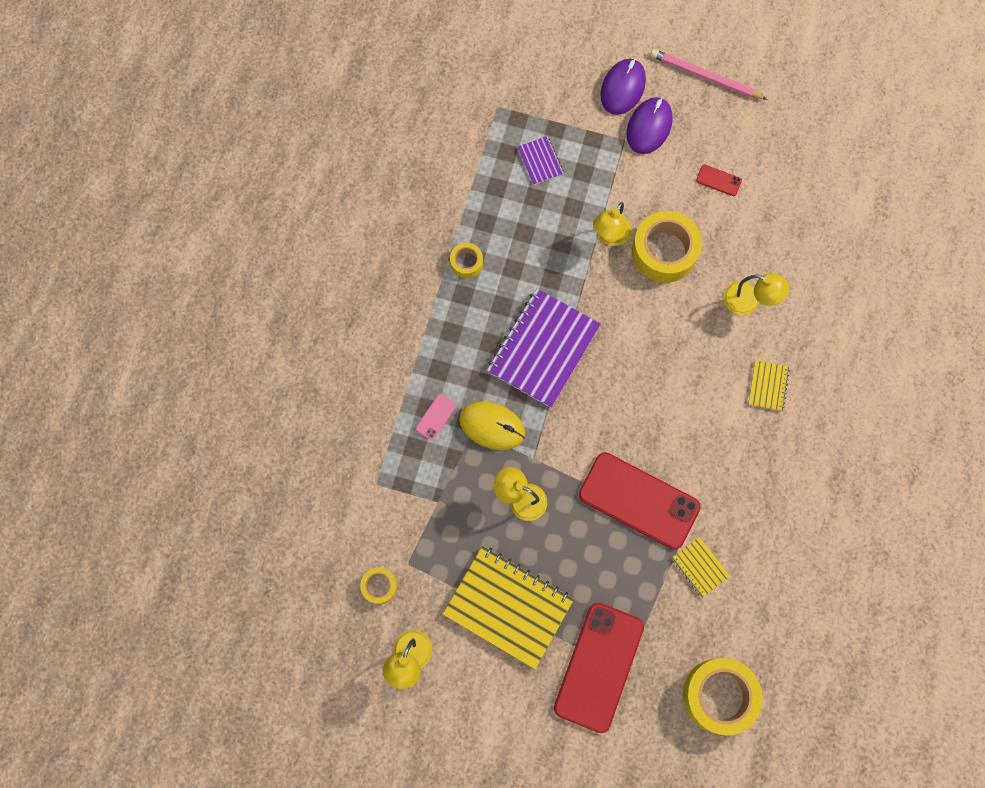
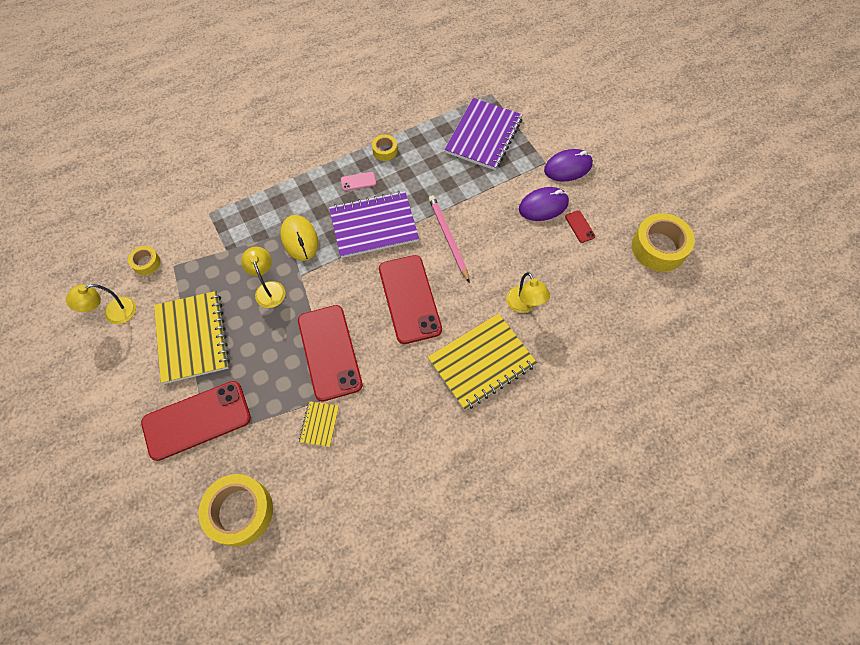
camera: 45 degrees right, 10 degrees down
(436, 417) = (277, 209): pink phone -> pink phone (358, 181)
(540, 161) = (484, 136): purple notebook -> purple notebook, size x2.16
(609, 236) = (479, 202): yellow lamp -> none
(622, 88) = (574, 137): purple mouse -> purple mouse (543, 206)
(651, 387) = (410, 299): none -> red phone
(664, 251) = (502, 236): yellow tape -> yellow tape (658, 248)
(705, 77) = (633, 169): pink pencil -> pink pencil (448, 238)
(768, 386) = (481, 362): yellow notebook -> yellow notebook, size x2.16

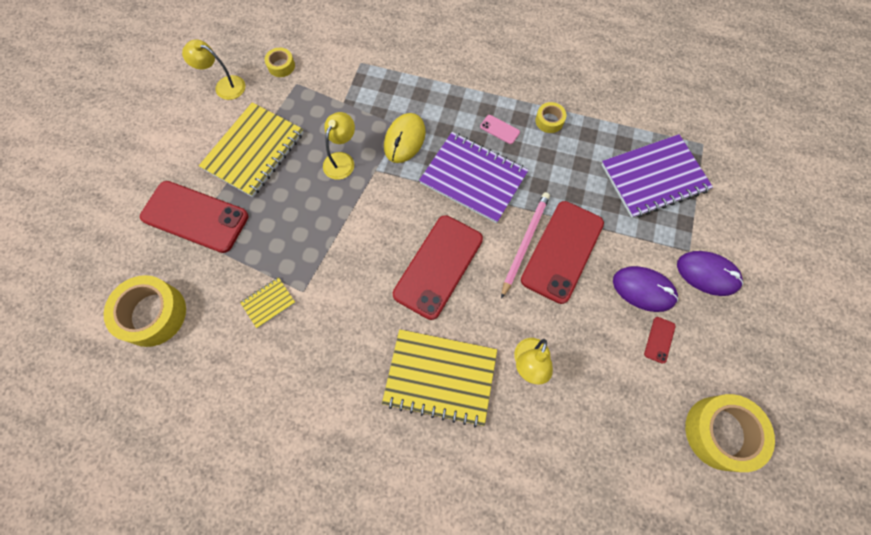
camera: 45 degrees right, 5 degrees up
(330, 352) = (333, 252): red phone -> red phone (562, 251)

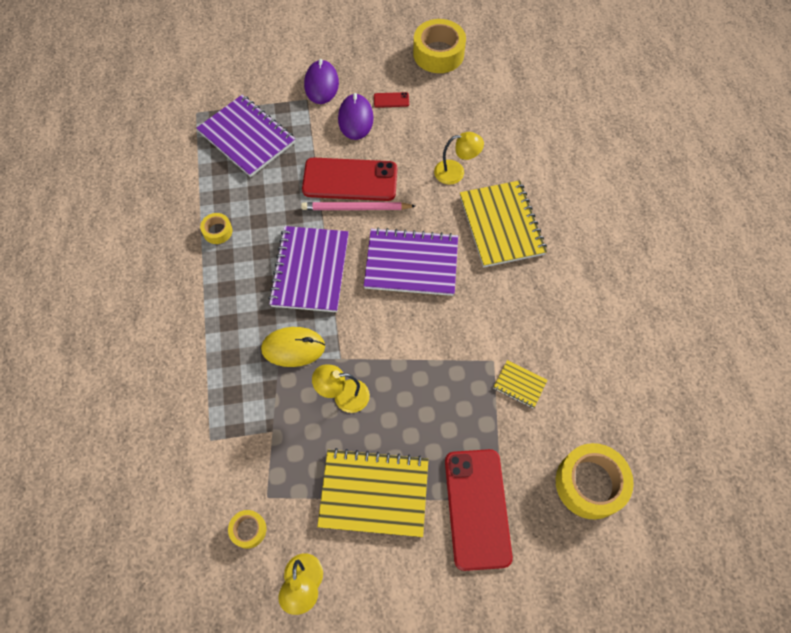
camera: 115 degrees left, 5 degrees down
(438, 266) = (411, 263): red phone -> purple notebook
(499, 129) = (245, 268): pink phone -> none

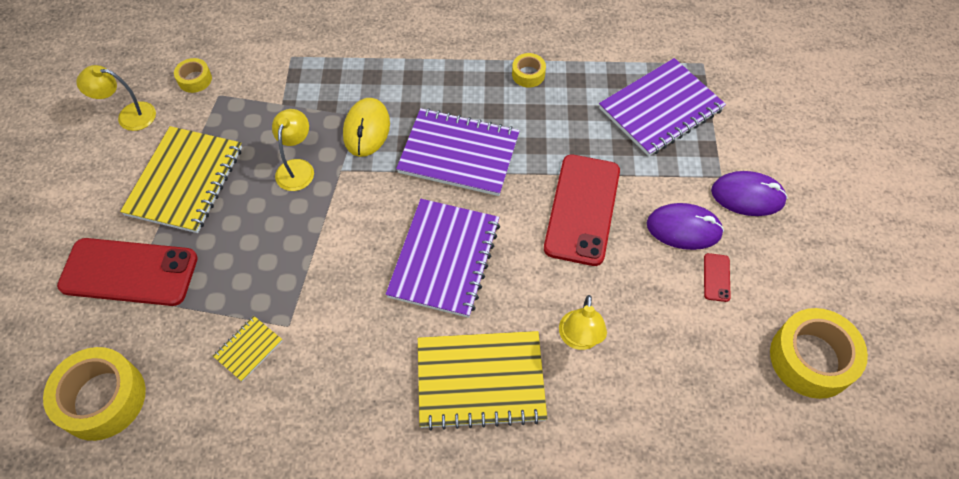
camera: 100 degrees right, 5 degrees down
(356, 208) = (537, 210): pink pencil -> none

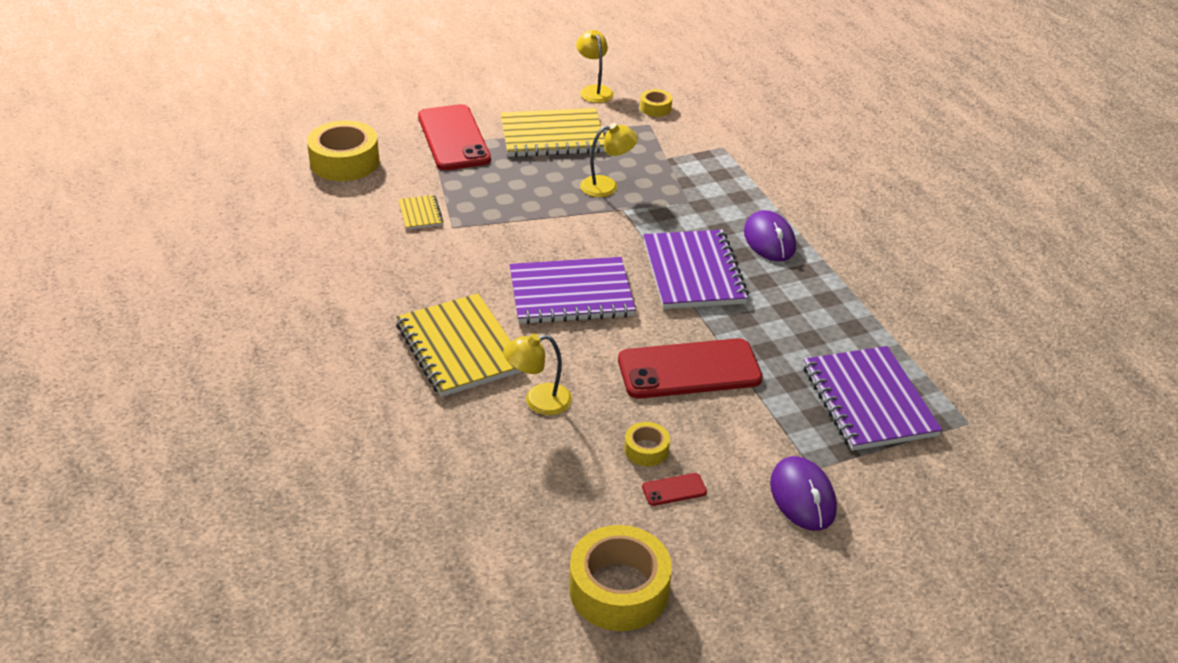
camera: 65 degrees right, 20 degrees down
(248, 349) = (420, 214): yellow notebook -> yellow notebook turned 60 degrees clockwise
(366, 129) = (677, 211): yellow mouse -> none
(528, 74) = (830, 292): yellow tape -> yellow tape (646, 450)
(661, 109) = (868, 401): purple notebook -> purple notebook turned 45 degrees clockwise
(684, 228) = (719, 451): purple mouse -> purple mouse (769, 240)

